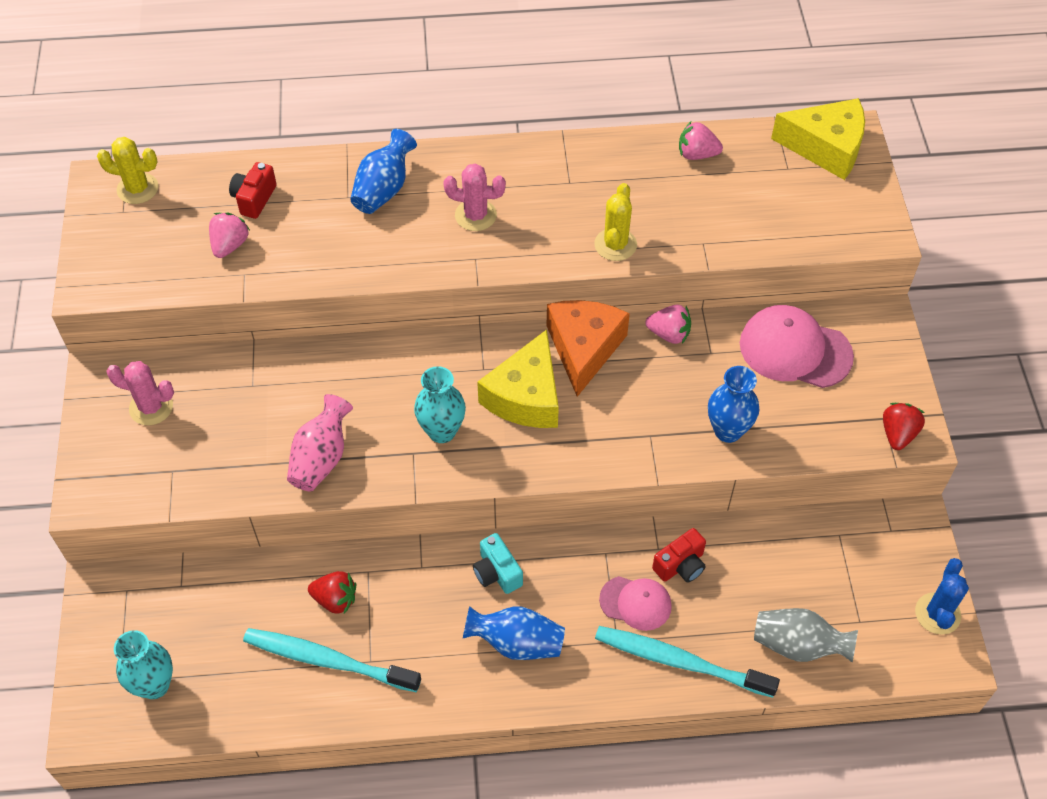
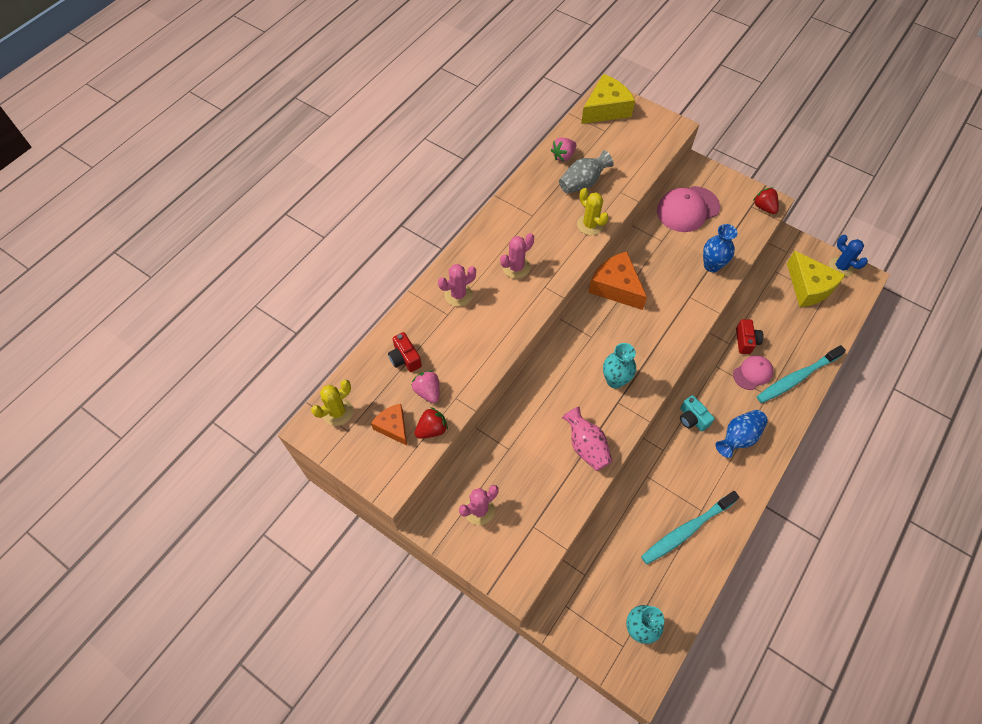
camera: 50 degrees left, 5 degrees up
(160, 245) = (393, 427): none -> orange cheese
(335, 599) = (652, 502): red strawberry -> red strawberry (432, 429)
(384, 189) = (458, 295): blue vase -> pink cactus
(497, 572) = (692, 419): turquoise camera -> turquoise camera turned 45 degrees clockwise
(525, 396) = (624, 330): yellow cheese -> yellow cheese (809, 287)
(669, 334) = (637, 248): pink strawberry -> none
(798, 645) = (820, 327): grey vase -> grey vase (583, 183)

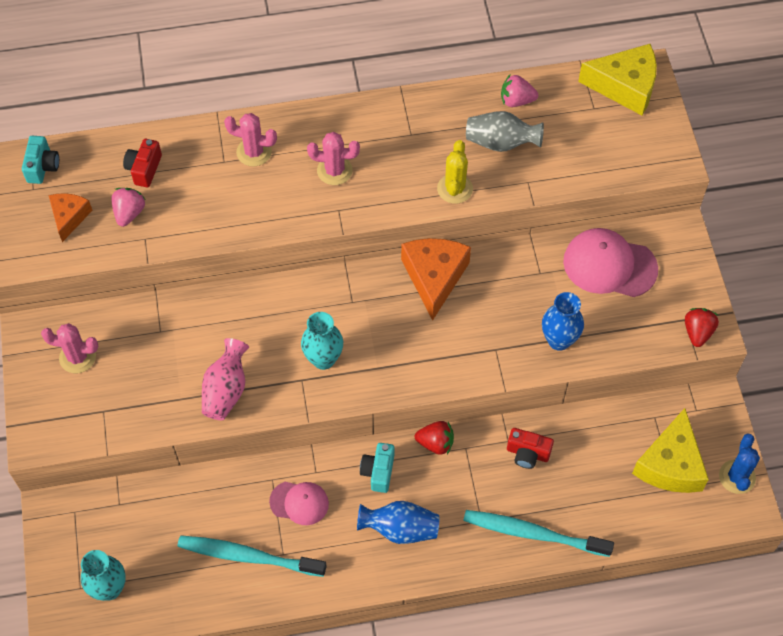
camera: 45 degrees right, 0 degrees up
(337, 412) = (42, 167): yellow cactus -> turquoise camera
(432, 429) = (96, 247): red strawberry -> red strawberry (435, 443)
(745, 341) = (527, 453): red camera -> red camera turned 60 degrees clockwise
(752, 373) = (493, 488): pink cap -> pink cap (299, 502)

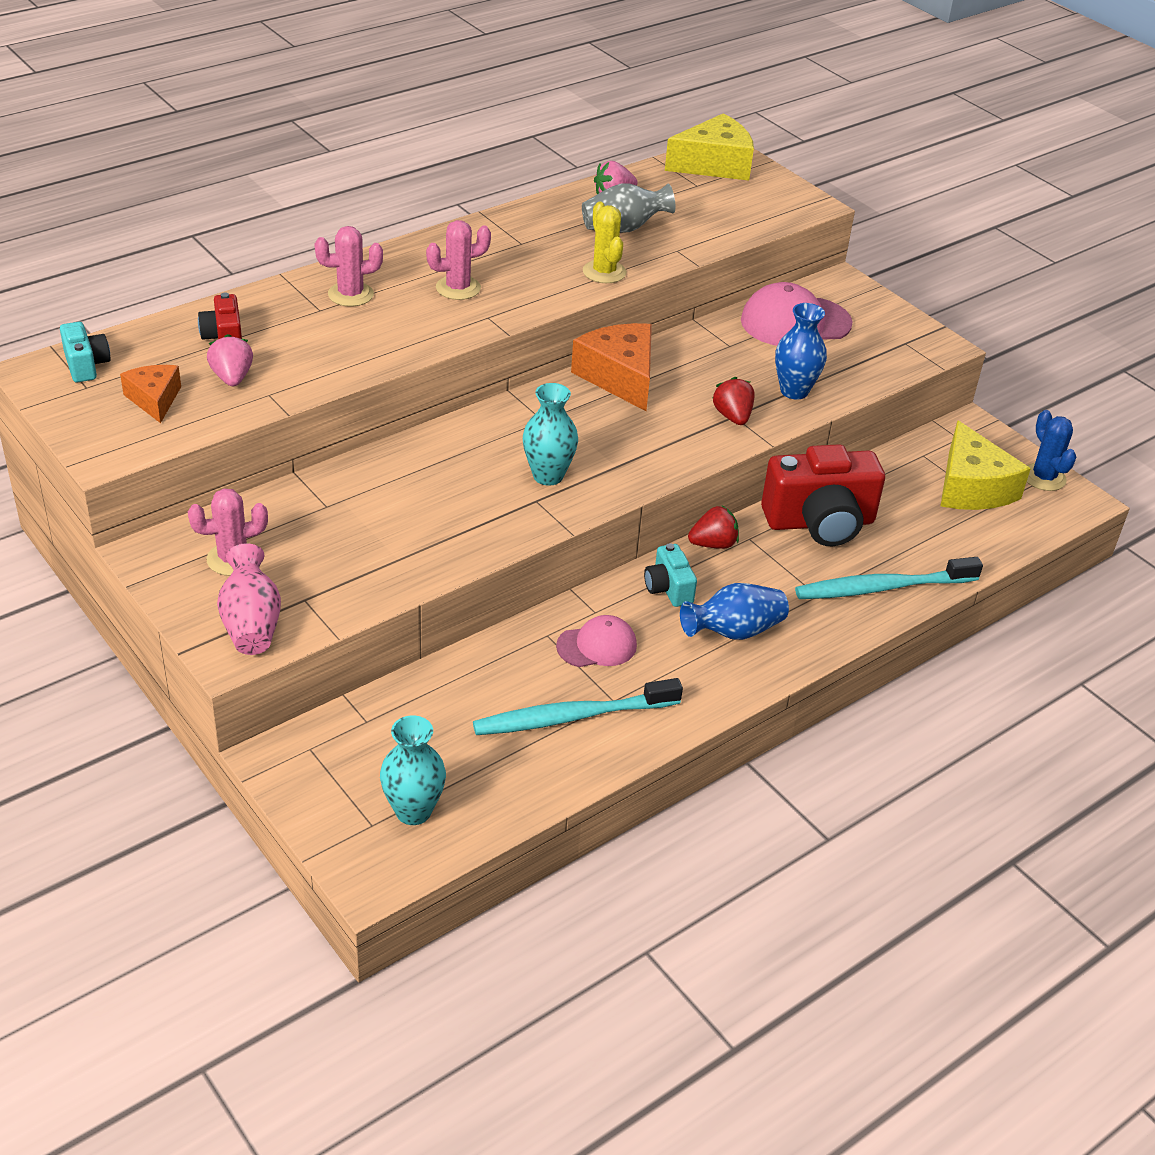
camera: 30 degrees left, 20 degrees down
(226, 390) = (451, 535): pink vase -> pink vase (251, 623)
(527, 453) = (820, 522): red camera -> red camera, size x2.02
(697, 332) = (926, 349): red strawberry -> red strawberry (732, 417)

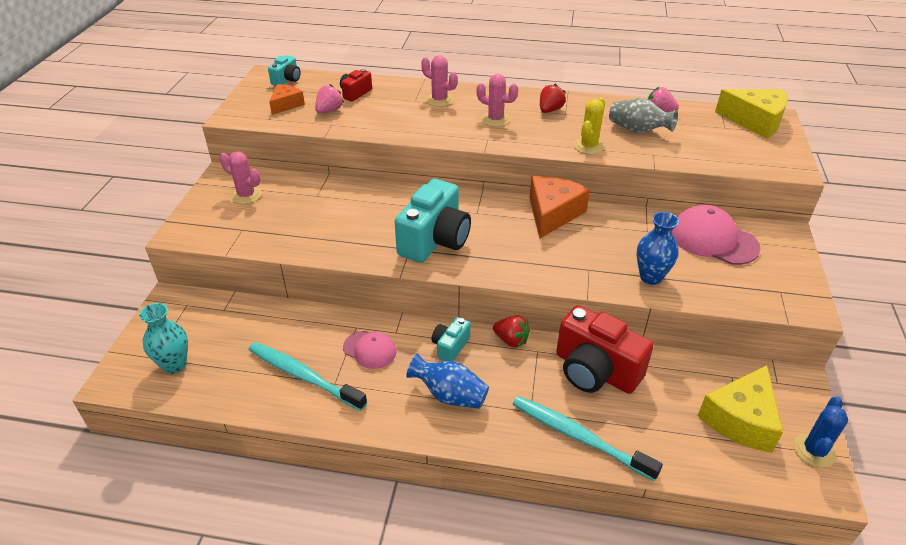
camera: 50 degrees right, 0 degrees up
(251, 623) = (207, 226): pink vase -> none
(548, 476) = (435, 240): turquoise vase -> turquoise camera
(732, 417) = (587, 269): red strawberry -> red strawberry (550, 110)

